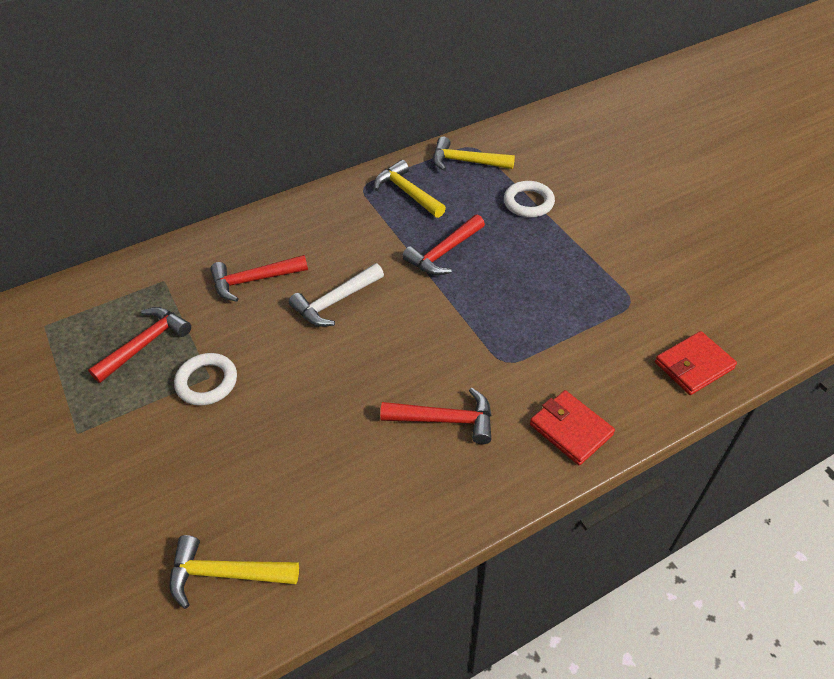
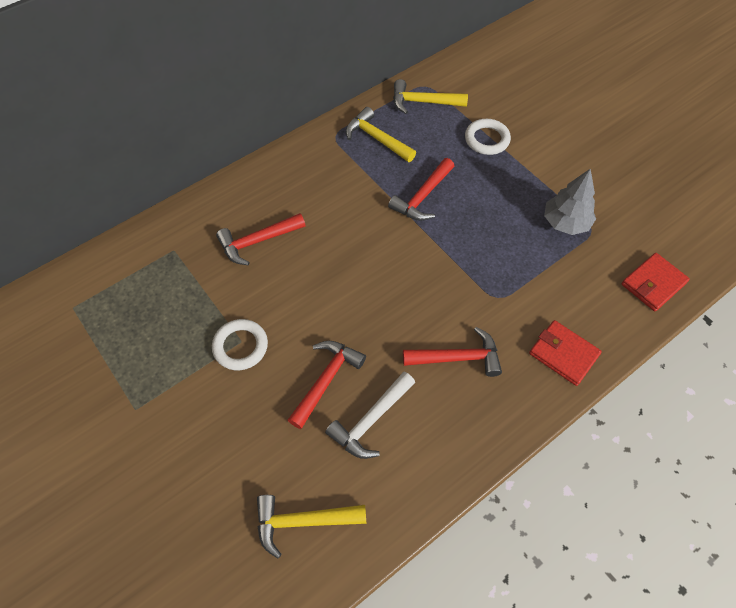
camera: 10 degrees left, 10 degrees up
(146, 344) = (174, 315): red hammer -> red hammer (326, 379)
(335, 302) = (336, 255): white hammer -> white hammer (370, 421)
(601, 292) = (565, 222): none -> grey tree

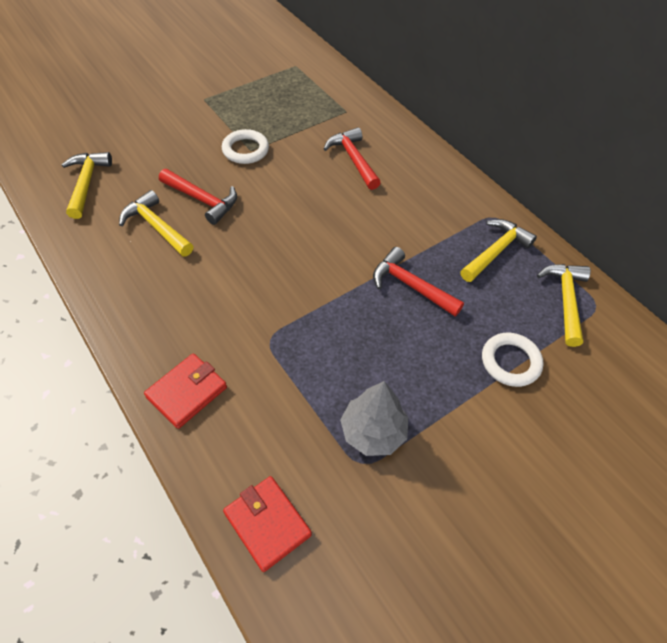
camera: 90 degrees right, 5 degrees down
(370, 421) = (156, 226): white hammer -> yellow hammer
(458, 358) = (203, 295): red hammer -> none

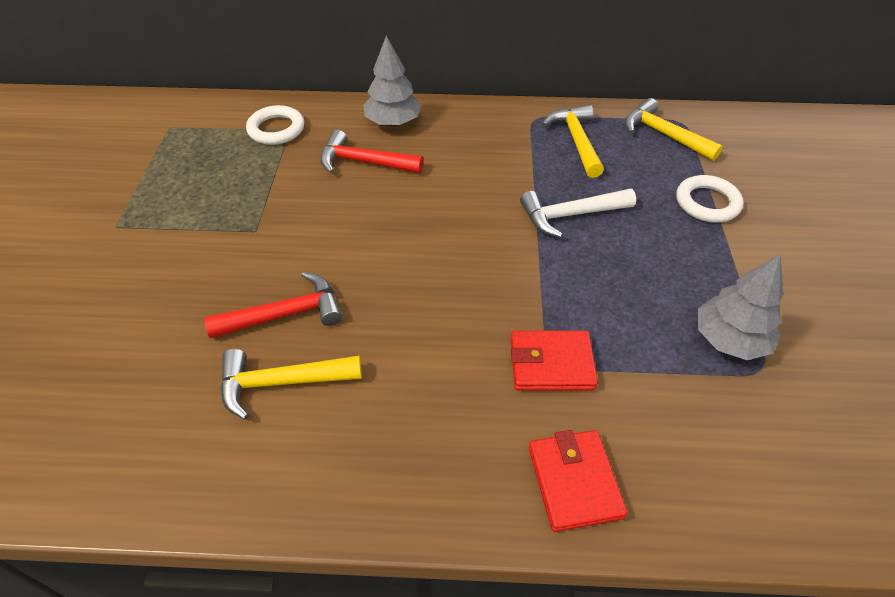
camera: 50 degrees left, 5 degrees down
(86, 183) = (113, 424): yellow hammer -> none
(245, 150) = (249, 234): white ring -> white ring (276, 129)
(267, 524) = (799, 492): red wallet -> red wallet (551, 364)
(405, 150) = (393, 122): none -> grey tree
(410, 285) = (570, 215): red hammer -> white hammer

